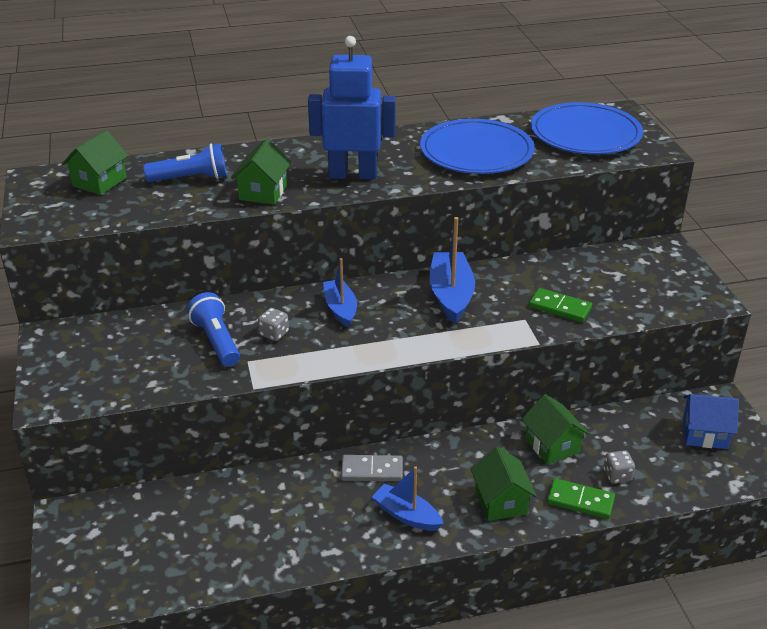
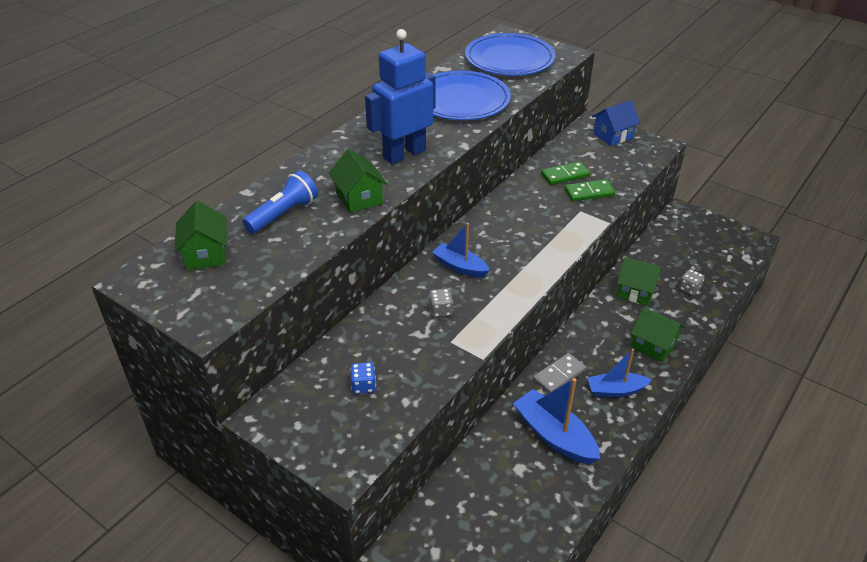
camera: 40 degrees left, 5 degrees up
(139, 354) = (363, 386): none -> blue dice
(216, 341) = (407, 340): blue flashlight -> none
(451, 295) = (516, 218): blue boat -> blue boat (554, 435)
(580, 501) = (691, 317): green domino -> green domino (565, 175)
(704, 434) = (698, 236): blue house -> blue house (613, 135)

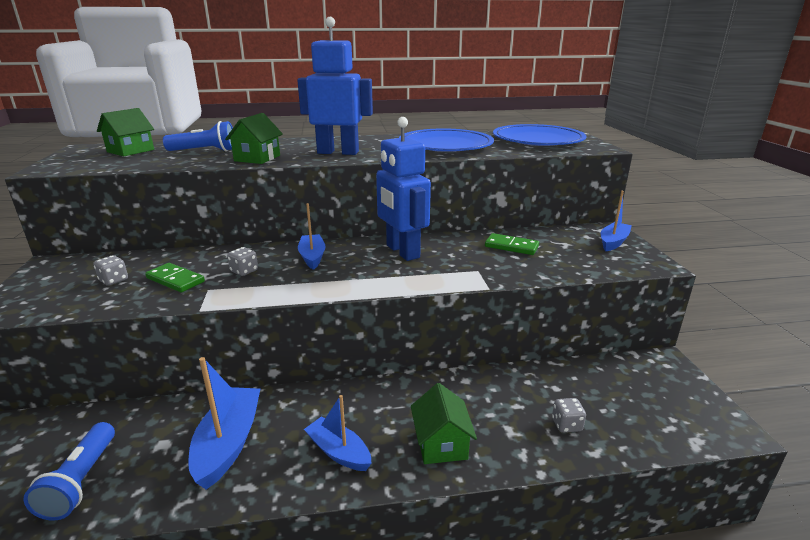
camera: 45 degrees right, 15 degrees down
(363, 386) = (114, 280): blue dice -> grey dice
(509, 223) = (402, 251): none -> blue robot
(518, 523) = (81, 481): none -> blue flashlight
(559, 375) = (317, 404): grey domino -> none
(589, 192) = (511, 264): green domino -> green domino (175, 280)
(613, 135) = (613, 242): blue house -> blue boat
(635, 292) = (500, 391): green house -> none

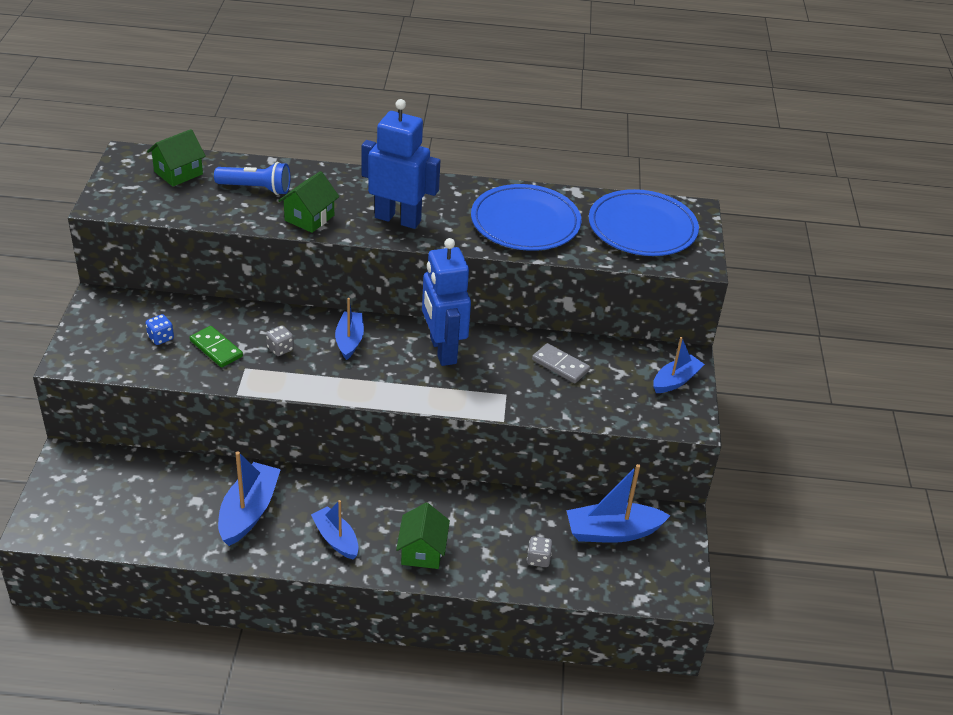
camera: 10 degrees right, 15 degrees up
(81, 481) = (136, 518): blue flashlight -> none
(114, 280) = (161, 338): grey dice -> blue dice
(511, 246) = (560, 365): green domino -> grey domino
(617, 384) = (612, 532): none -> blue boat

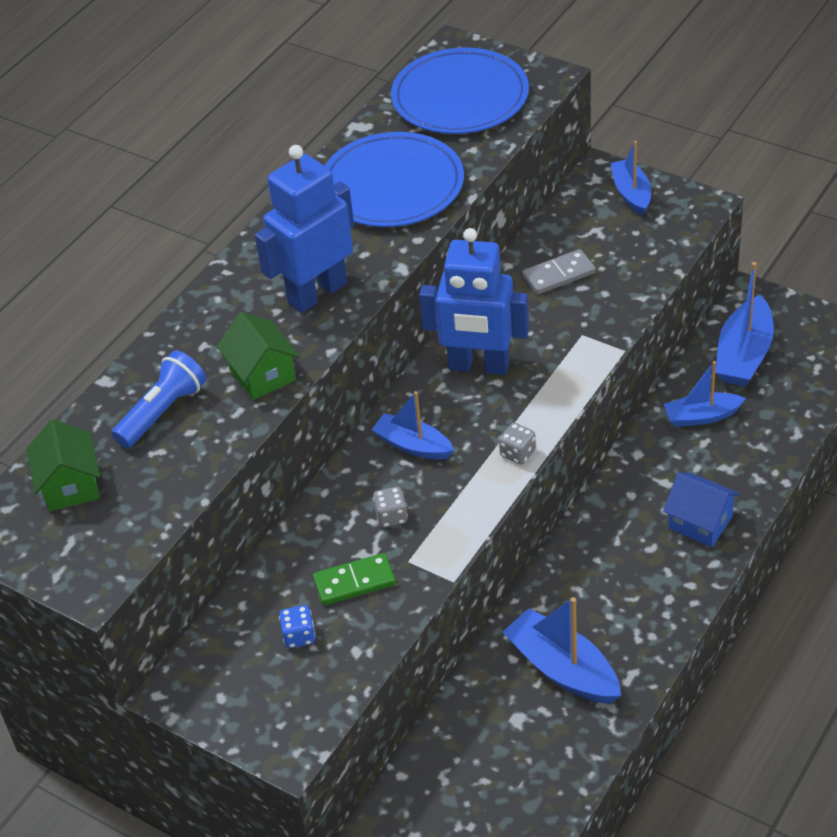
camera: 55 degrees left, 5 degrees up
(336, 539) = (646, 595): blue boat -> blue boat (702, 416)
(422, 551) = (700, 522): green house -> blue house
(538, 559) = (755, 427): grey dice -> grey dice (517, 453)

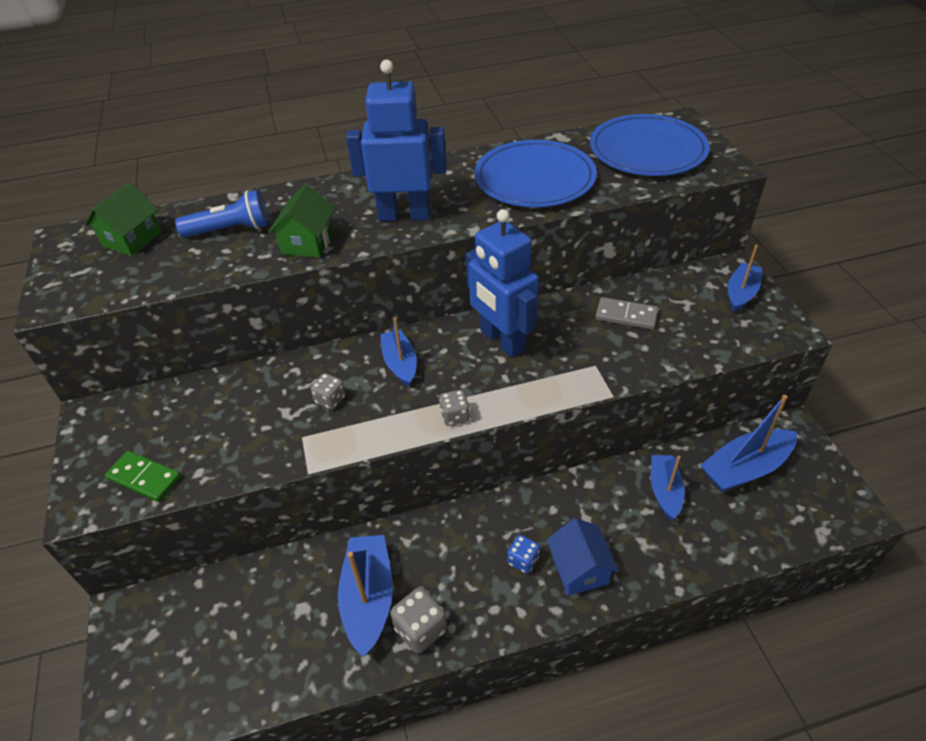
camera: 40 degrees right, 0 degrees up
(299, 636) = (186, 435): blue dice -> blue dice (523, 560)
(354, 581) = (257, 425): green domino -> green domino (144, 478)
(630, 655) = (420, 629): none -> grey dice
(702, 416) = (664, 491): blue boat -> blue boat turned 60 degrees clockwise

